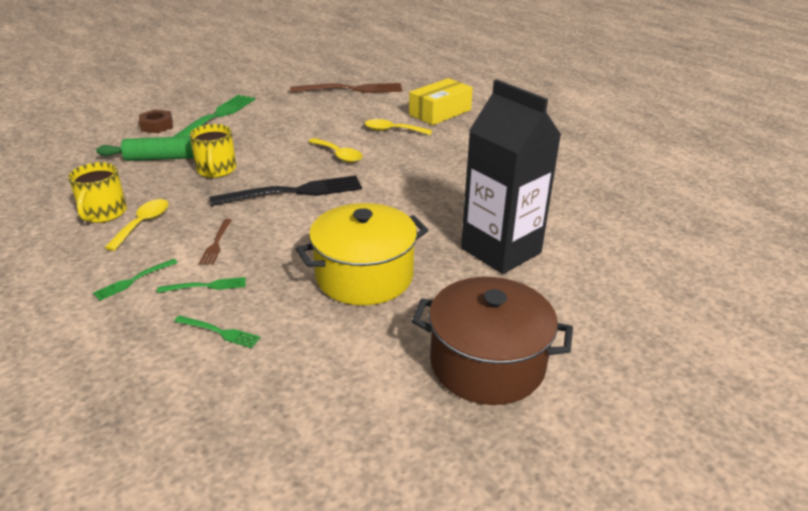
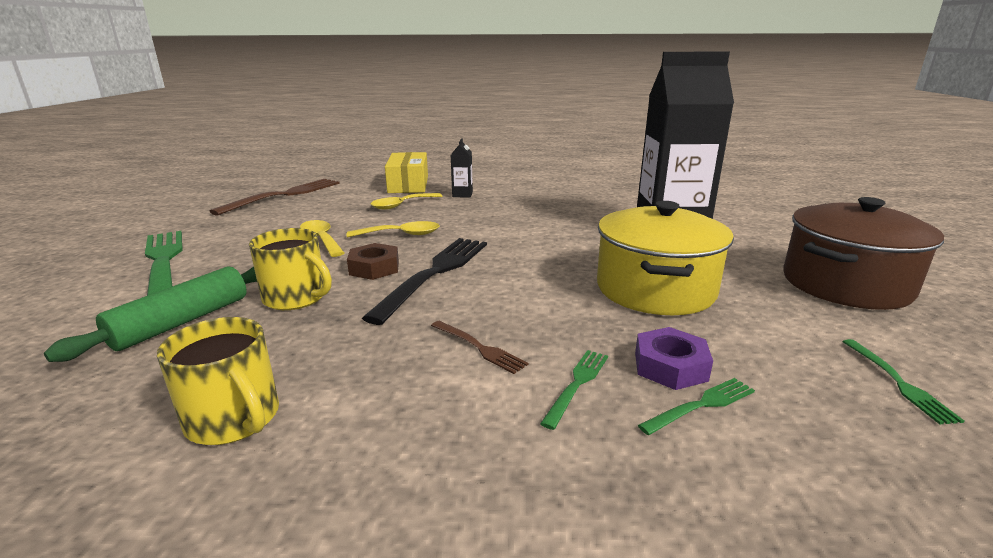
camera: 50 degrees left, 10 degrees down
(133, 280) = (491, 445): green fork -> green fork (899, 383)
(143, 224) = (336, 389): yellow spoon -> yellow spoon (321, 239)
(157, 126) = (78, 302): brown nut -> brown nut (374, 268)
(254, 311) = (670, 366): none -> purple nut
(451, 139) = (462, 194): none -> black carton

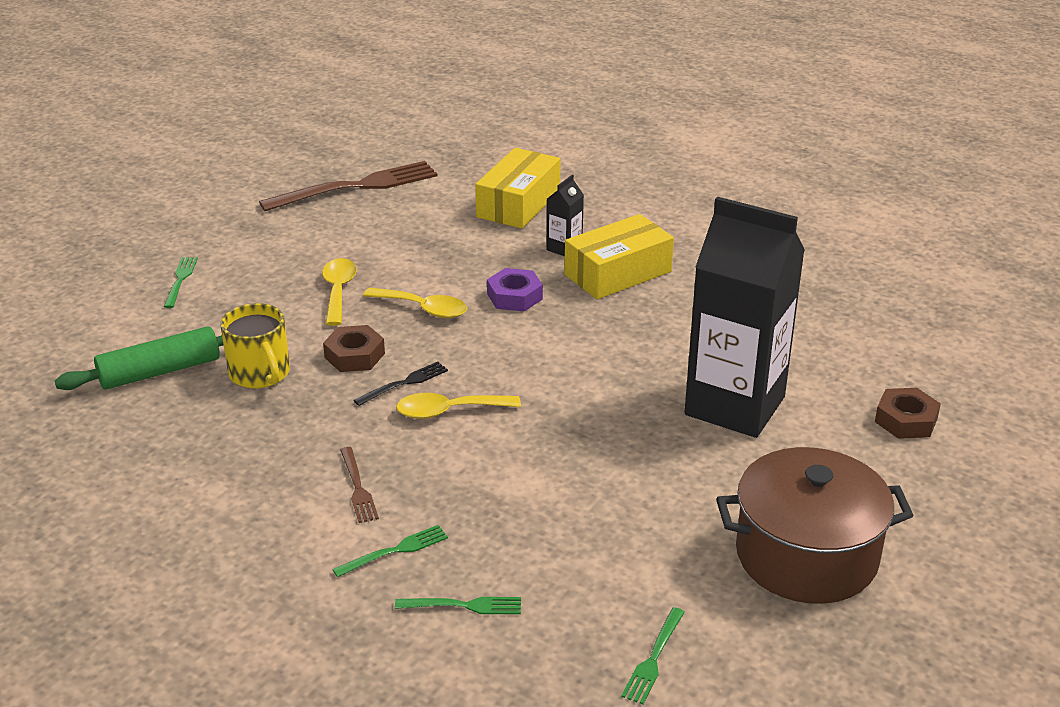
camera: 30 degrees right, 10 degrees up
(163, 261) = (180, 280): green fork -> green fork, size x0.46
(234, 419) = (149, 483): yellow mug -> none
(402, 205) = (471, 250): yellow spoon -> yellow spoon (449, 411)
(436, 272) = (405, 383): black fork -> black fork, size x0.46
(510, 197) = (618, 273): none -> yellow box
(655, 289) = (590, 484): yellow pot -> none
(670, 366) = (486, 567): purple nut -> purple nut (514, 296)
(762, 216) = (906, 420): none -> brown nut

